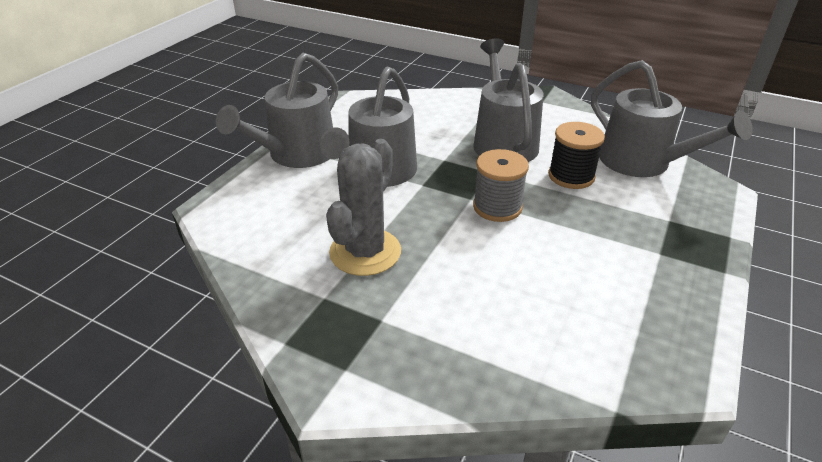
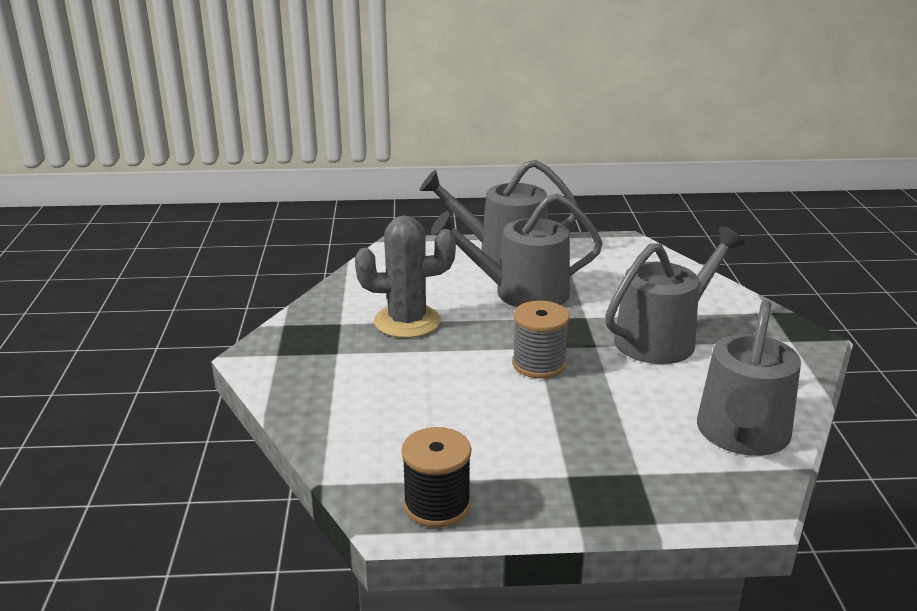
camera: 60 degrees right, 10 degrees down
(571, 176) = (648, 393): black spool -> black spool (437, 505)

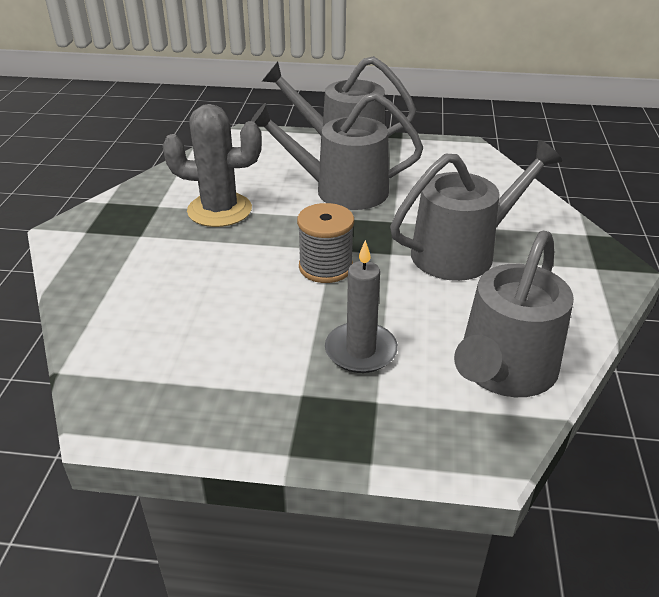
camera: 10 degrees right, 10 degrees up
(437, 505) = (155, 411): black spool -> none
(606, 433) = (361, 351): none -> grey candle

